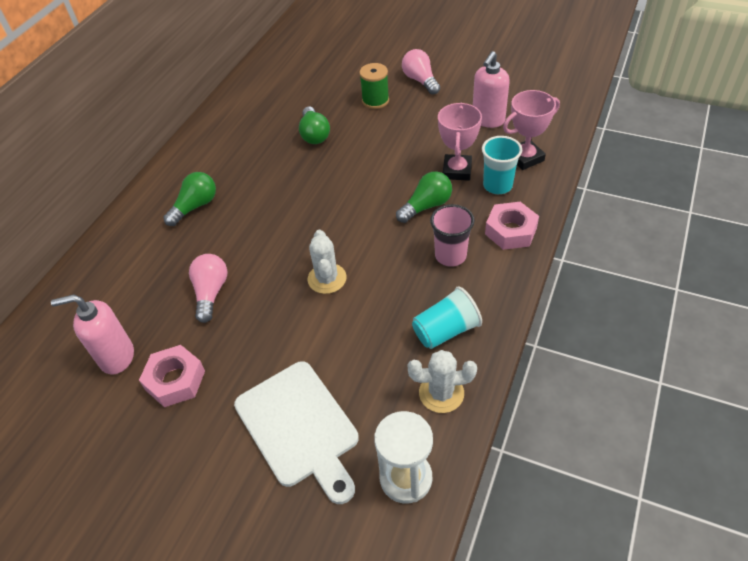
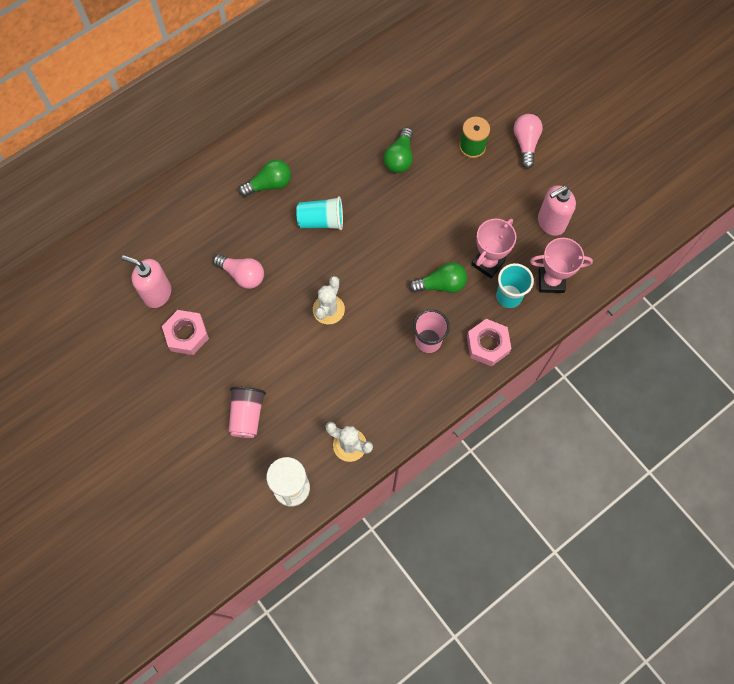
camera: 25 degrees right, 20 degrees up
(211, 293) = (242, 275): pink light bulb -> pink light bulb turned 90 degrees clockwise
(299, 427) = (247, 415): white cutting board -> pink cup
(445, 331) = (383, 401): turquoise cup -> turquoise cup (321, 221)

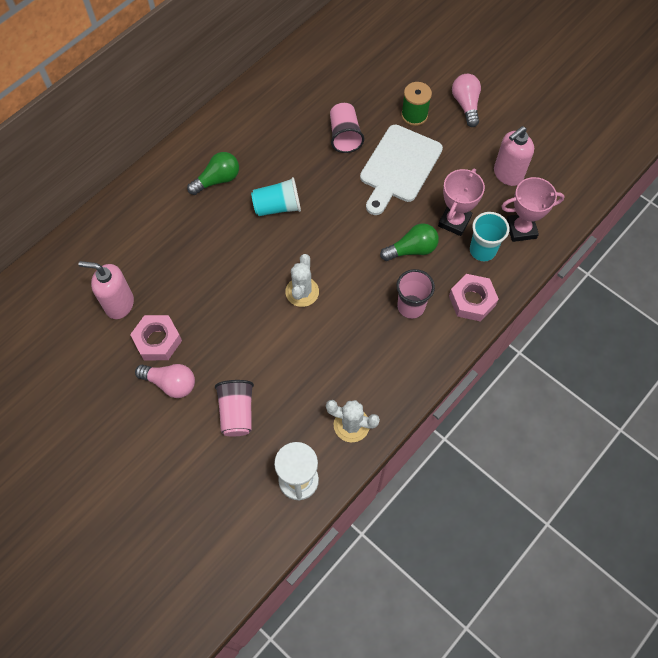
camera: 10 degrees left, 5 degrees down
(242, 275) = (206, 272): pink light bulb -> pink light bulb (170, 383)
(399, 158) = (344, 136): green light bulb -> pink cup
(446, 198) = (399, 167): none -> white cutting board

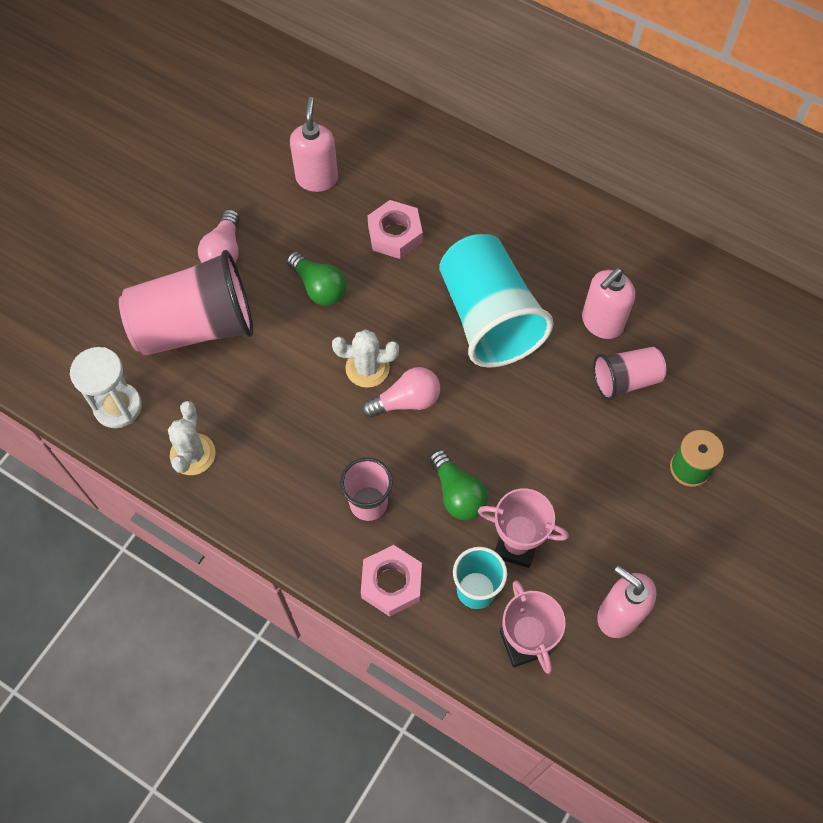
camera: 80 degrees right, 0 degrees up
(157, 340) = (276, 227): pink nut -> pink nut (395, 234)
(217, 180) = (513, 241): green light bulb -> green light bulb (319, 287)
(237, 413) = (195, 326): pink cup -> pink cup, size x1.88
(277, 207) = (488, 317): turquoise cup -> turquoise cup, size x1.88
(298, 140) = (601, 323): none -> pink soap dispenser
(399, 167) = (591, 459): white cutting board -> none
(466, 105) = (732, 540): pink light bulb -> pink light bulb (406, 401)

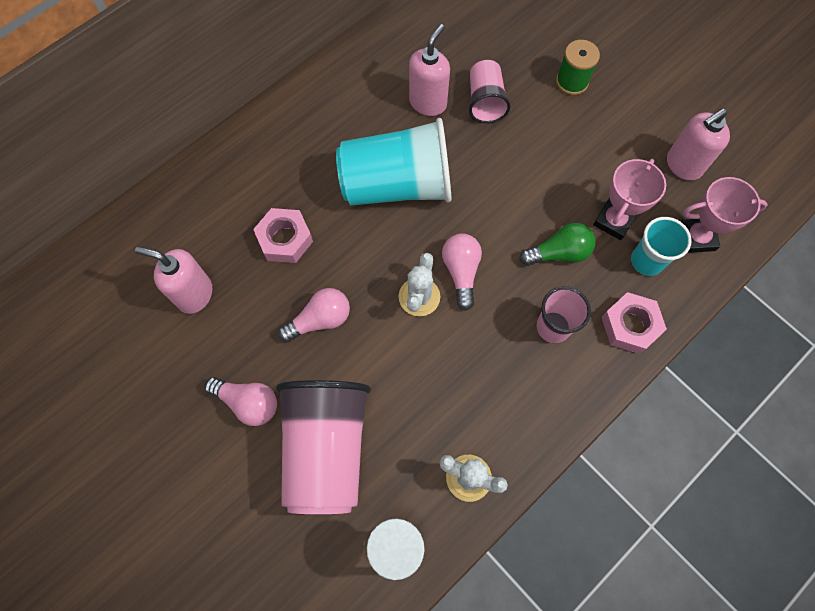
camera: 75 degrees left, 5 degrees up
(319, 287) = (320, 320): green light bulb -> pink light bulb
(601, 323) = (428, 102): pink soap dispenser -> pink soap dispenser turned 120 degrees counterclockwise

